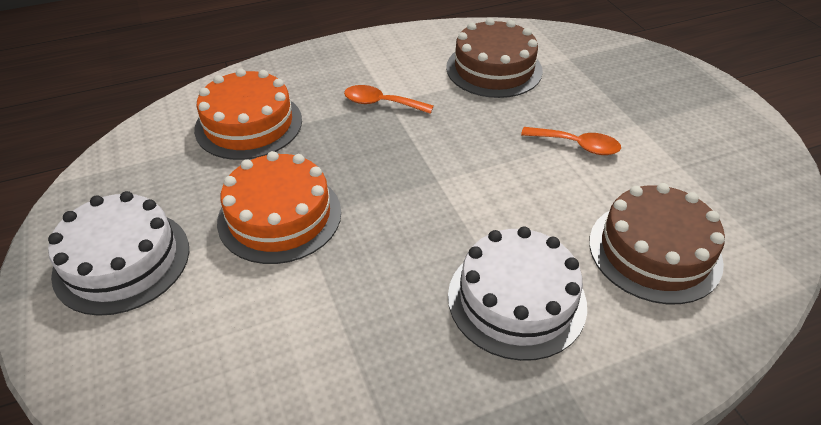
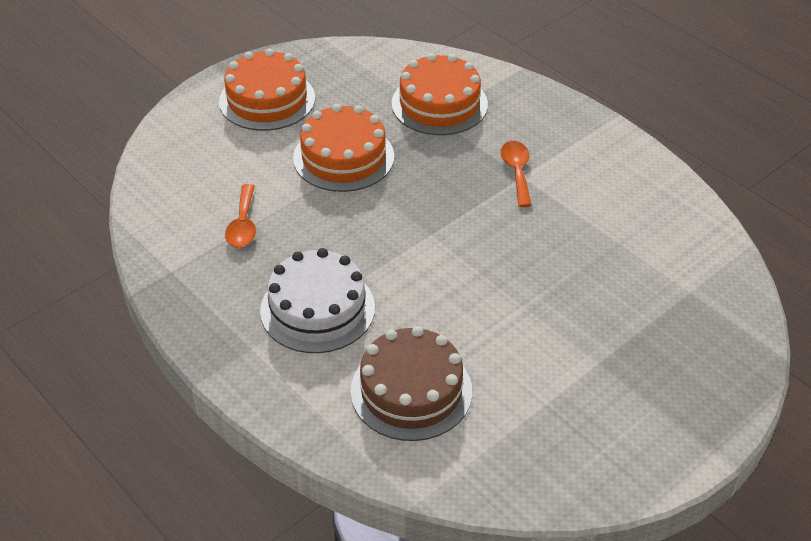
camera: 70 degrees right, 0 degrees up
(122, 261) = (267, 99): white cake -> orange cake
(494, 69) = (626, 236): brown cake -> none
(577, 145) = (533, 319): orange spoon -> orange spoon (243, 225)

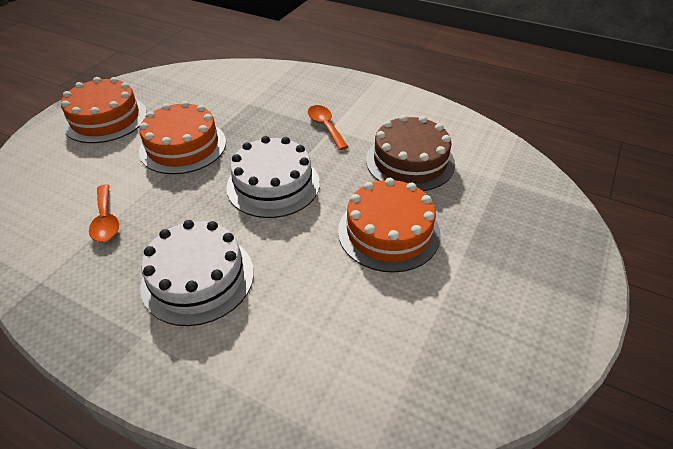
camera: 20 degrees left, 0 degrees up
(411, 391) = (315, 332): brown cake -> brown cake (410, 161)
(427, 230) = (273, 185): none -> white cake
(439, 104) = (247, 94): orange cake -> orange cake (388, 232)

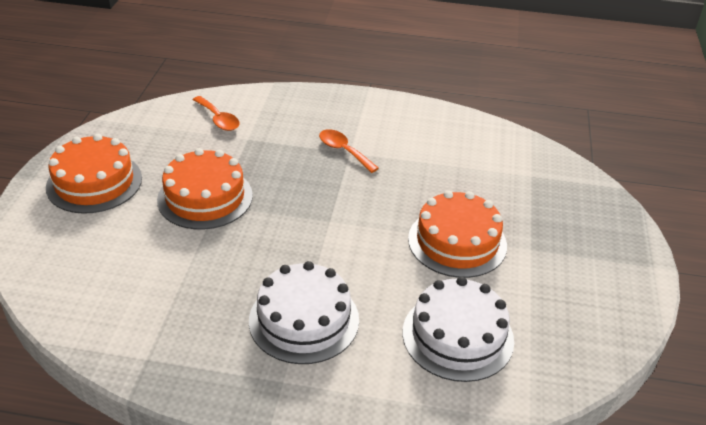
camera: 20 degrees left, 5 degrees down
(106, 220) = (173, 287): orange spoon -> orange spoon (218, 119)
(273, 185) = (324, 219): white cake -> white cake (457, 336)
(410, 161) = (444, 172): brown cake -> none

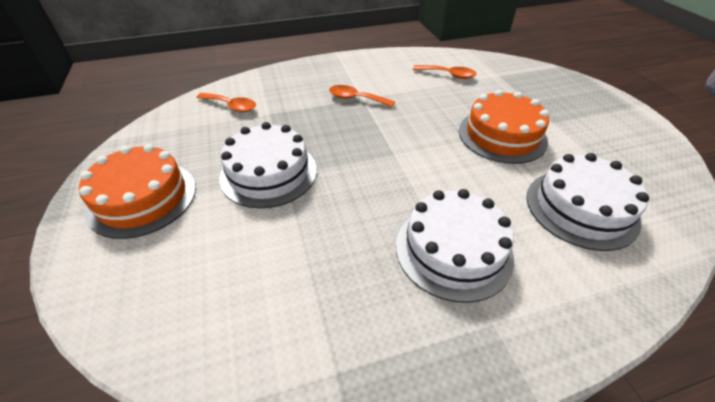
camera: 25 degrees left, 5 degrees up
(205, 197) = (268, 173): orange cake -> white cake
(470, 155) = (448, 75): none -> orange spoon

